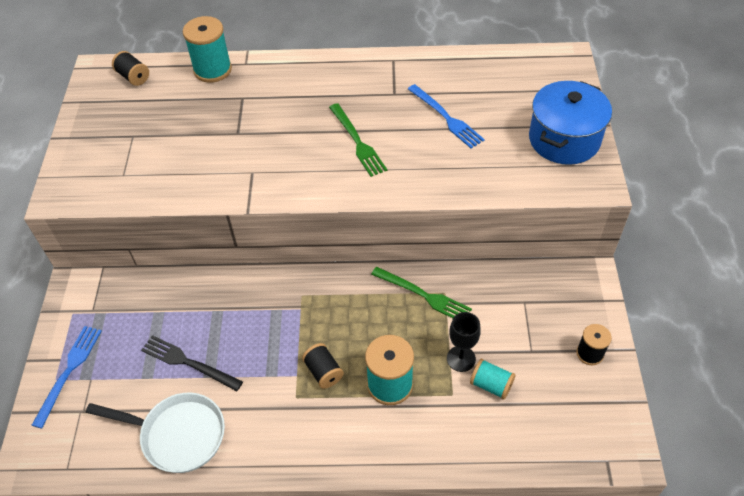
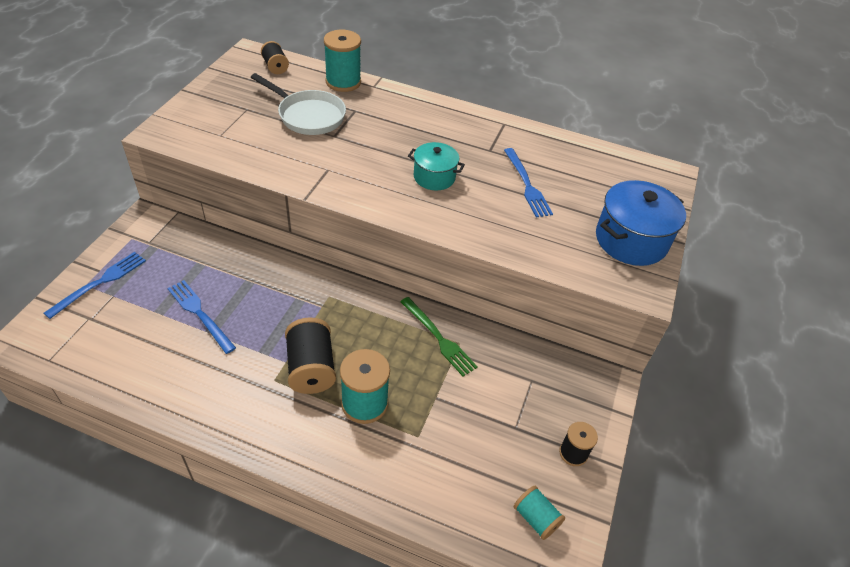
camera: 15 degrees right, 5 degrees down
(178, 435) = (155, 370): white pan -> white pan (308, 116)
(188, 362) = (200, 314): black fork -> blue fork
(323, 372) = (311, 368): black spool -> black spool, size x1.67
(357, 142) = (434, 177): green fork -> turquoise pot
(461, 359) = (443, 407): black goblet -> none
(491, 385) = (460, 442): turquoise spool -> turquoise spool (536, 518)

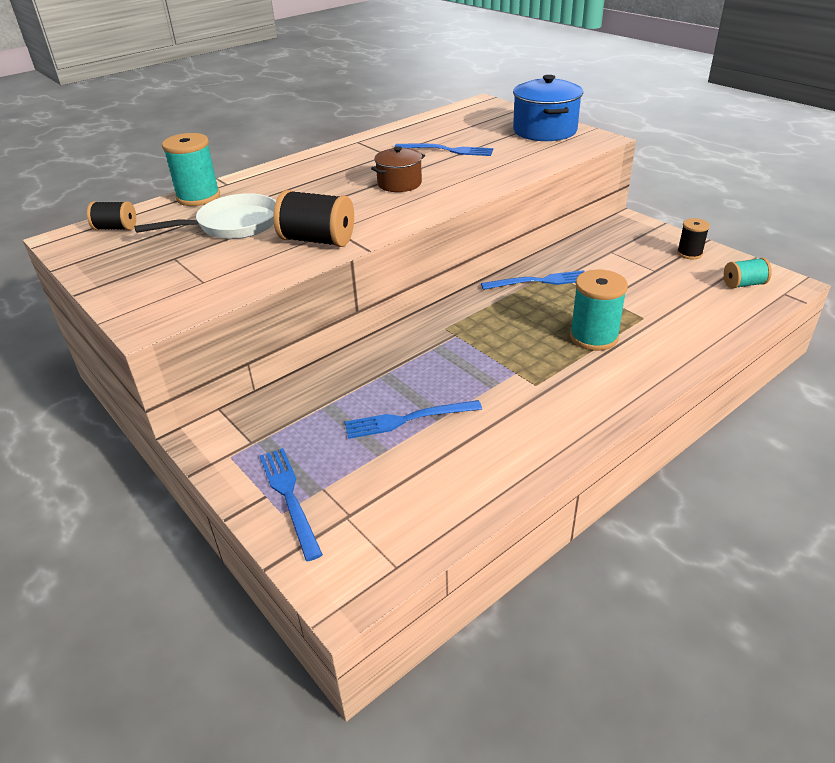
camera: 55 degrees left, 10 degrees down
(311, 368) = (533, 358): black spool -> black spool (317, 240)
(434, 177) = (399, 183): turquoise pot -> brown pot
(439, 338) = (539, 281): green fork -> blue fork

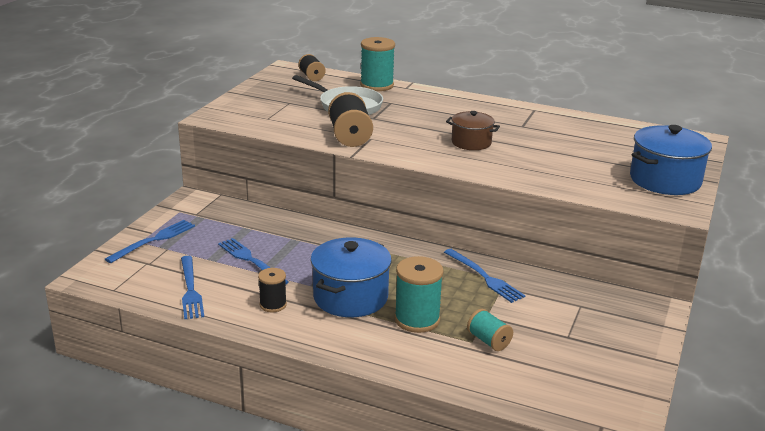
camera: 60 degrees right, 10 degrees down
(447, 150) = (560, 147): blue fork -> blue fork (190, 289)
(531, 366) = (350, 297): none -> blue pot
(689, 253) = (627, 354): black spool -> black spool (273, 305)
(743, 284) = (594, 396): turquoise spool -> turquoise spool (488, 341)

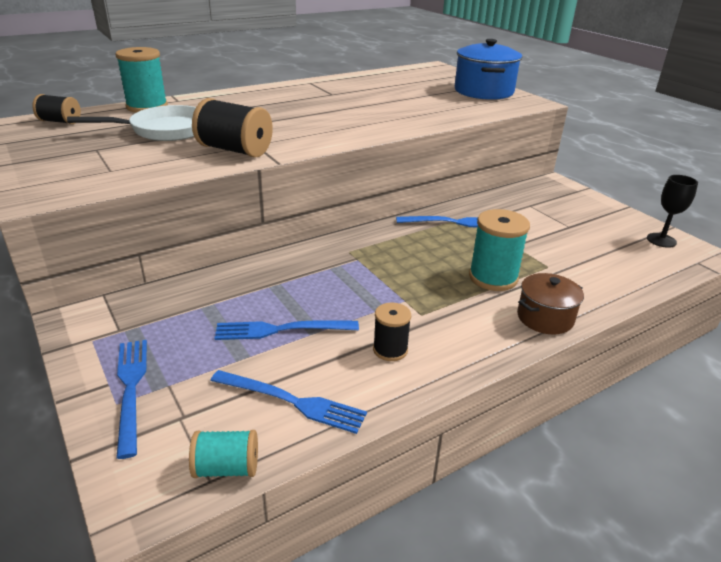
camera: 55 degrees left, 5 degrees up
(350, 297) = (422, 296): blue pot -> none
(471, 142) = (333, 116): brown pot -> brown pot (545, 318)
(488, 341) = (552, 259): turquoise spool -> turquoise spool (226, 468)
(620, 396) = (661, 240): none -> black goblet

